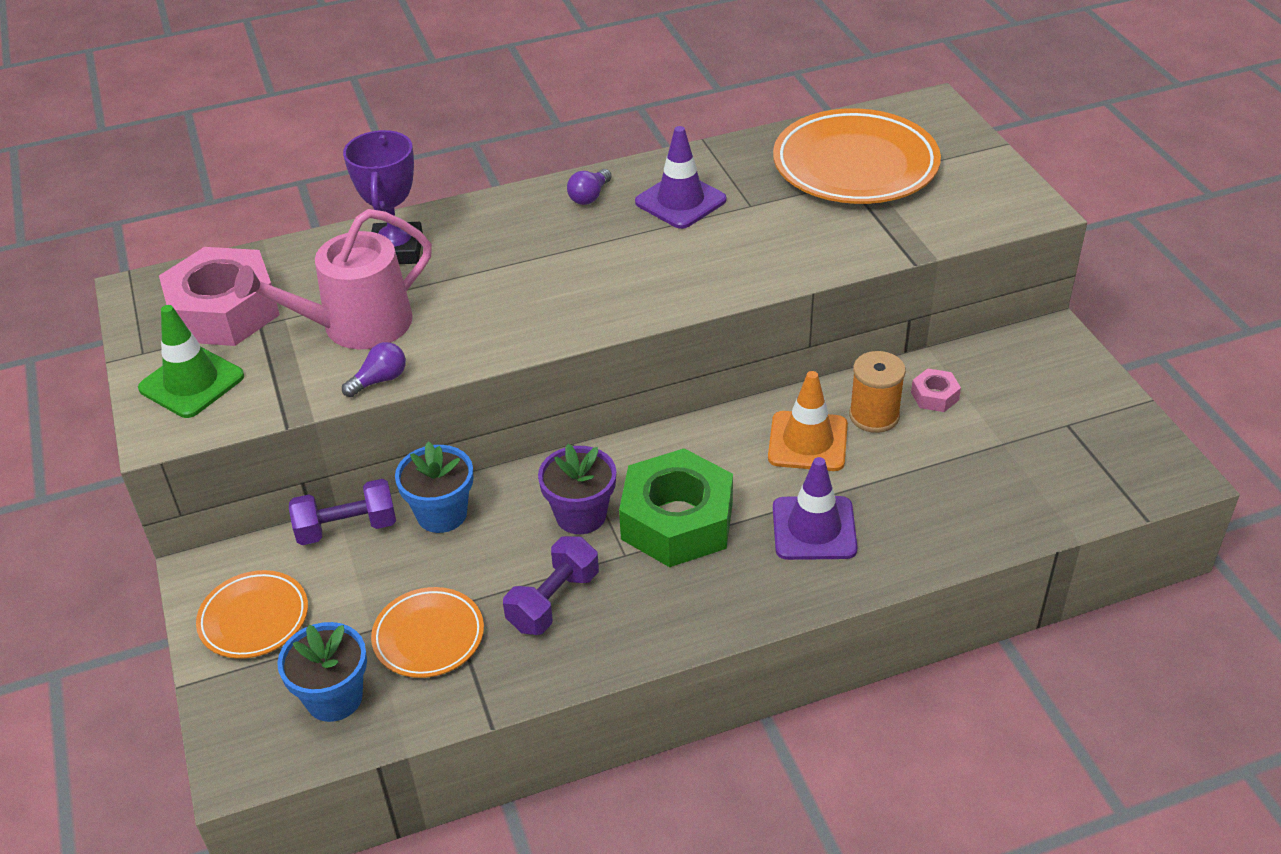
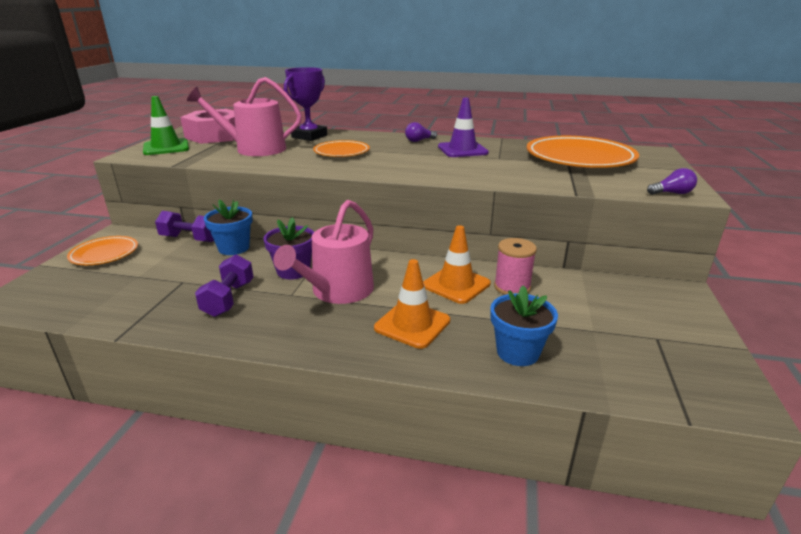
camera: 30 degrees right, 15 degrees down
(334, 698) = (79, 294): blue flower pot -> blue flower pot (517, 352)
(380, 380) = (233, 164): purple light bulb -> purple light bulb (672, 193)
(428, 637) = (154, 289): orange plate -> orange plate (341, 152)
(553, 601) = (229, 299): purple dumbbell -> purple dumbbell turned 60 degrees counterclockwise
(677, 521) = (338, 291): green nut -> pink watering can
(814, 528) = (412, 324): purple traffic cone -> orange traffic cone
(874, 416) = (512, 287): orange spool -> pink spool
(934, 396) = (563, 291): pink nut -> none

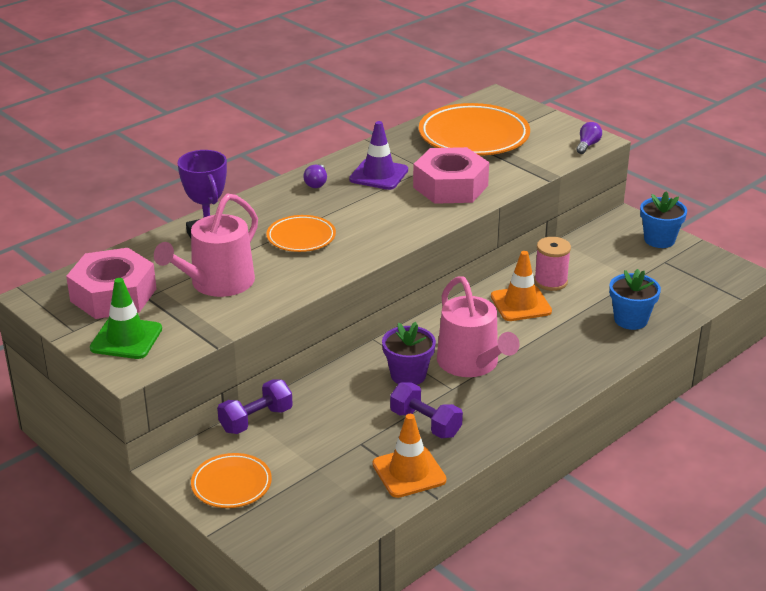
camera: 55 degrees left, 5 degrees up
(234, 248) = (315, 396): blue flower pot -> blue flower pot (659, 240)
(412, 324) = (557, 347): orange traffic cone -> orange traffic cone (409, 472)
(490, 169) = (450, 186): none -> pink nut

